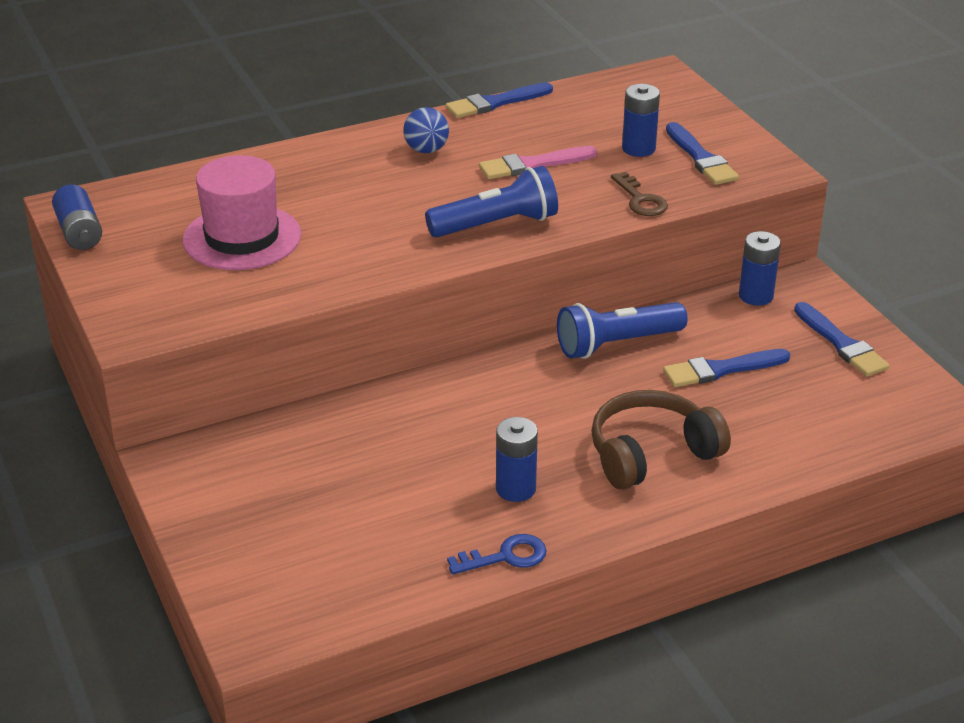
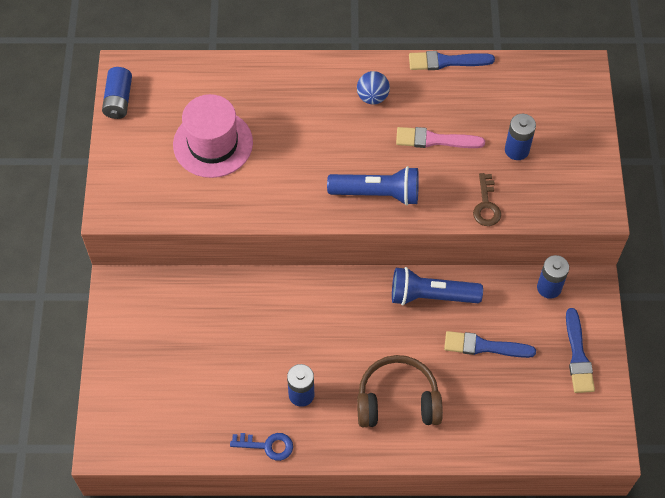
camera: 25 degrees right, 25 degrees up
(701, 158) = (554, 177): blue brush -> none

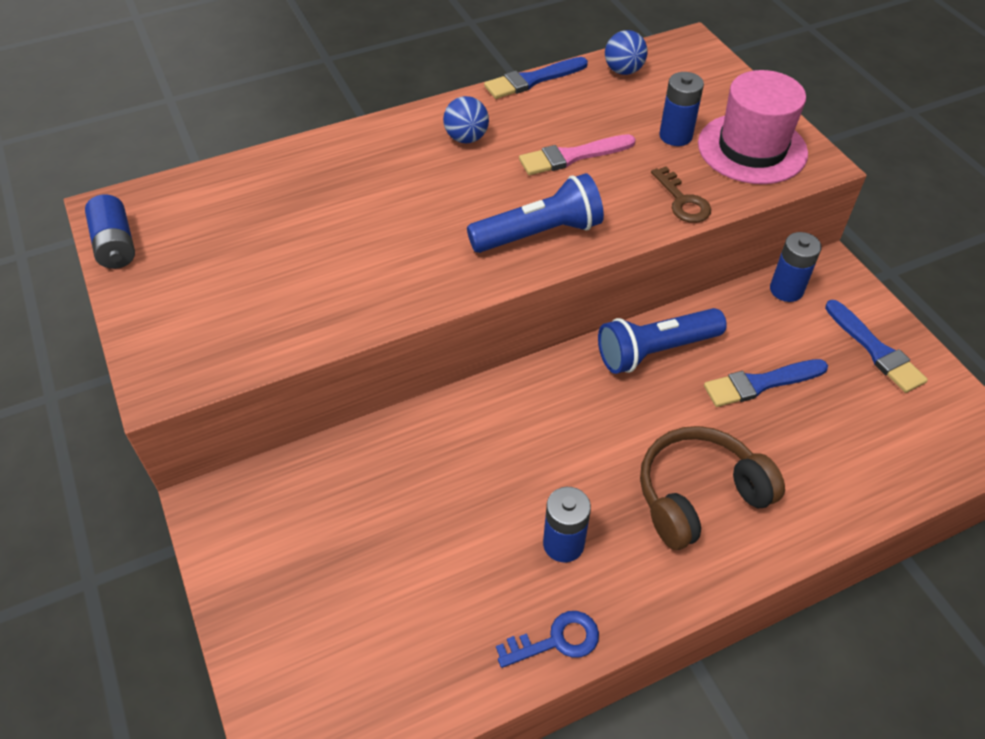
camera: 25 degrees left, 10 degrees down
(213, 143) = (280, 251): pink hat -> pink hat (752, 148)
(517, 77) = (623, 71): none -> blue ball

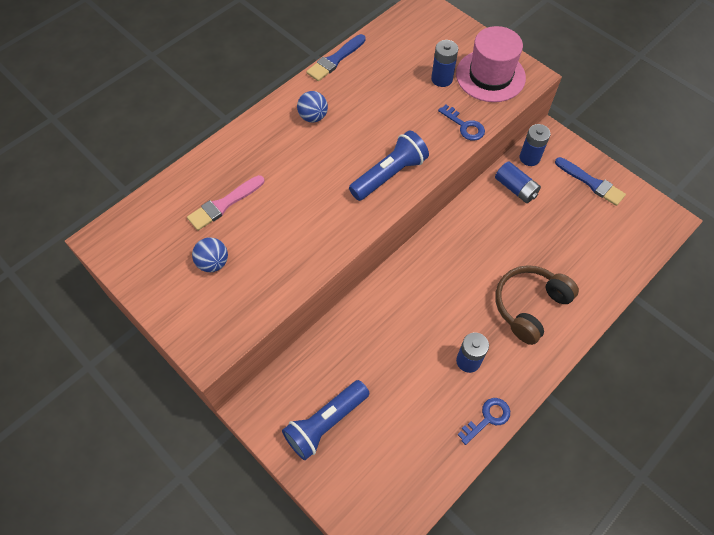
camera: 20 degrees left, 10 degrees up
(115, 245) = (122, 265): blue battery -> blue battery (515, 188)
(572, 156) = (385, 112): pink brush -> pink brush (224, 204)
(623, 71) = (390, 37): blue ball -> blue ball (213, 263)
(655, 351) = (471, 222): blue flashlight -> blue flashlight (325, 423)
(682, 201) = (464, 126): brown key -> blue key
(760, 383) = (537, 225): blue brush -> none

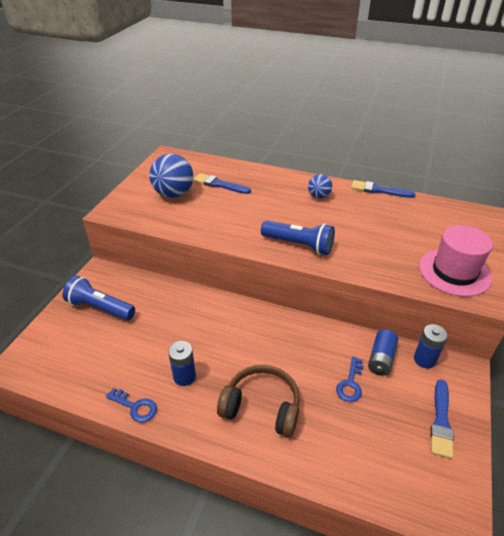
camera: 65 degrees right, 20 degrees down
(213, 263) = (174, 194): blue ball -> blue ball, size x1.79
(224, 204) = (219, 184): pink brush -> blue brush
(442, 79) = (419, 245): blue battery -> none
(464, 126) = (383, 271): blue key -> blue key (350, 383)

